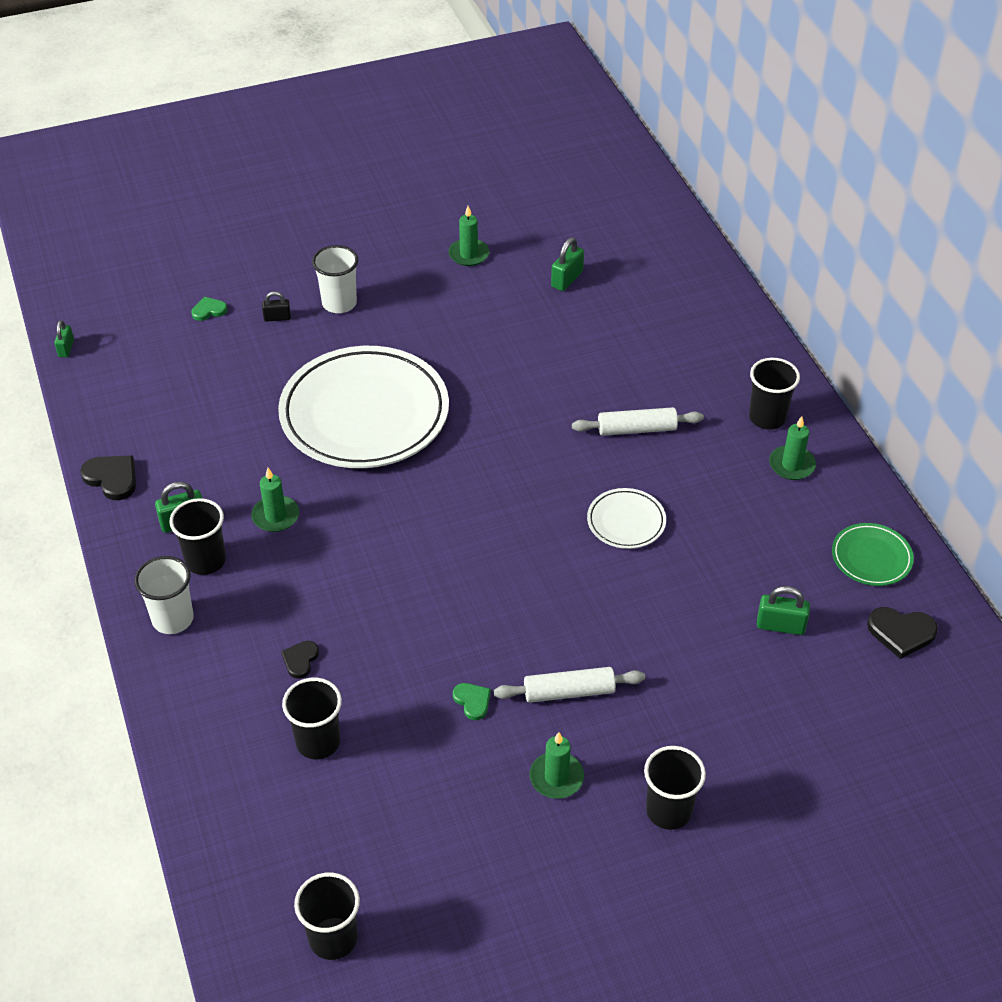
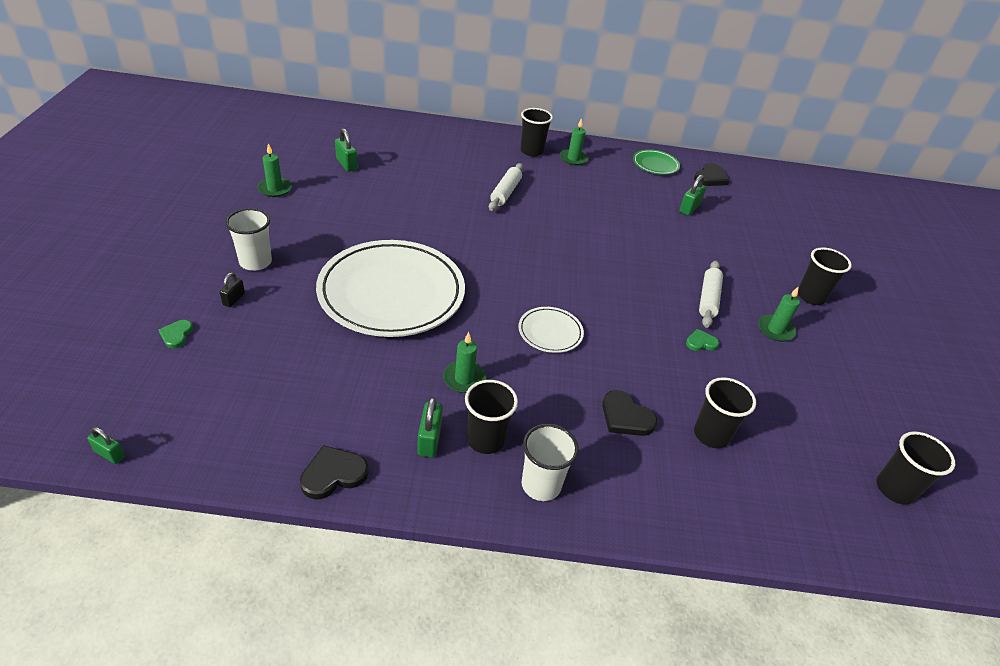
camera: 70 degrees left, 5 degrees down
(300, 660) = (625, 417): black heart -> black heart, size x1.59
(626, 521) = (580, 225): white plate -> white plate (550, 332)

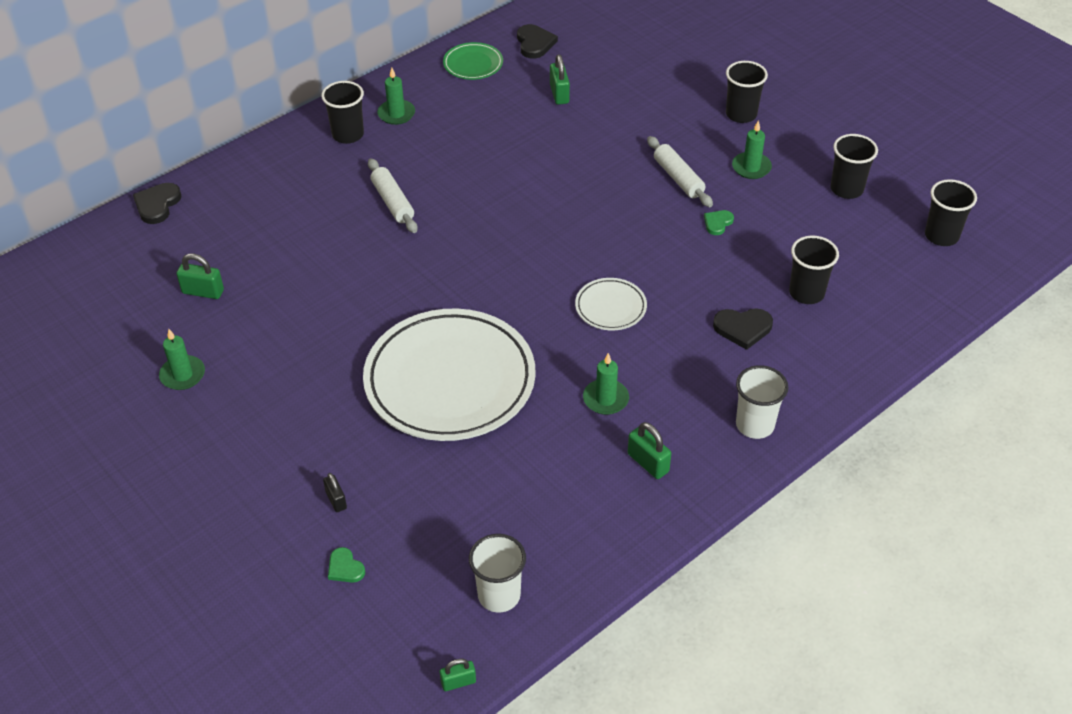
camera: 40 degrees left, 5 degrees up
(255, 262) = (295, 455): white cup -> white cup (499, 595)
(333, 474) = (624, 544): black heart -> black heart (157, 205)
(485, 439) = (682, 428): black cup -> black cup (846, 189)

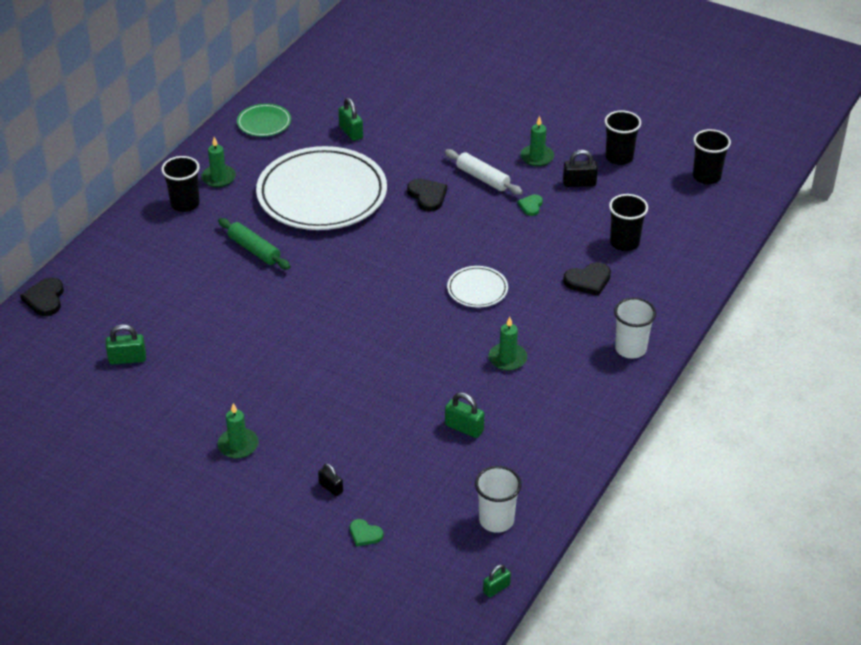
camera: 20 degrees left, 5 degrees down
(182, 375) = (147, 428): green candle -> green candle (238, 445)
(393, 202) = (254, 250): white rolling pin -> green rolling pin
(450, 380) = (376, 376): white plate -> white plate (322, 195)
(534, 43) = (308, 95): black heart -> black heart (427, 196)
(648, 463) = (563, 396): green padlock -> green padlock (464, 428)
(741, 114) = (509, 117): black cup -> none
(786, 209) = (579, 183): none -> black padlock

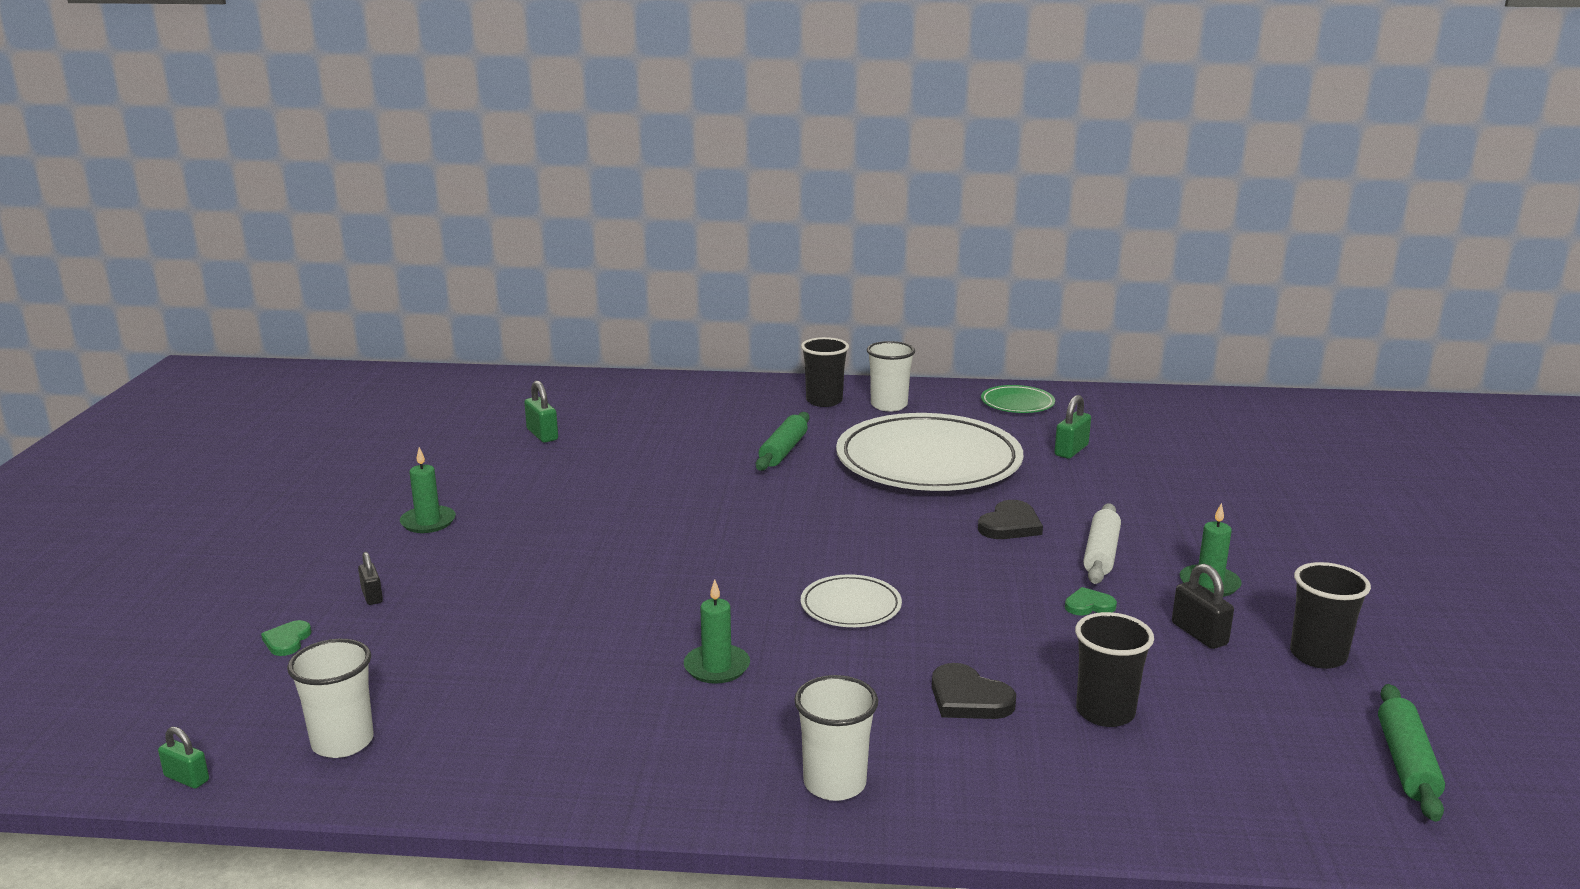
camera: 65 degrees right, 20 degrees down
(45, 299) = (609, 380): black heart -> none
(218, 178) = (889, 405): green candle -> white cup
(331, 488) = (372, 596): black padlock -> black padlock turned 45 degrees counterclockwise
(464, 428) = (538, 666): green padlock -> none
(706, 177) = (1406, 763): black cup -> green rolling pin

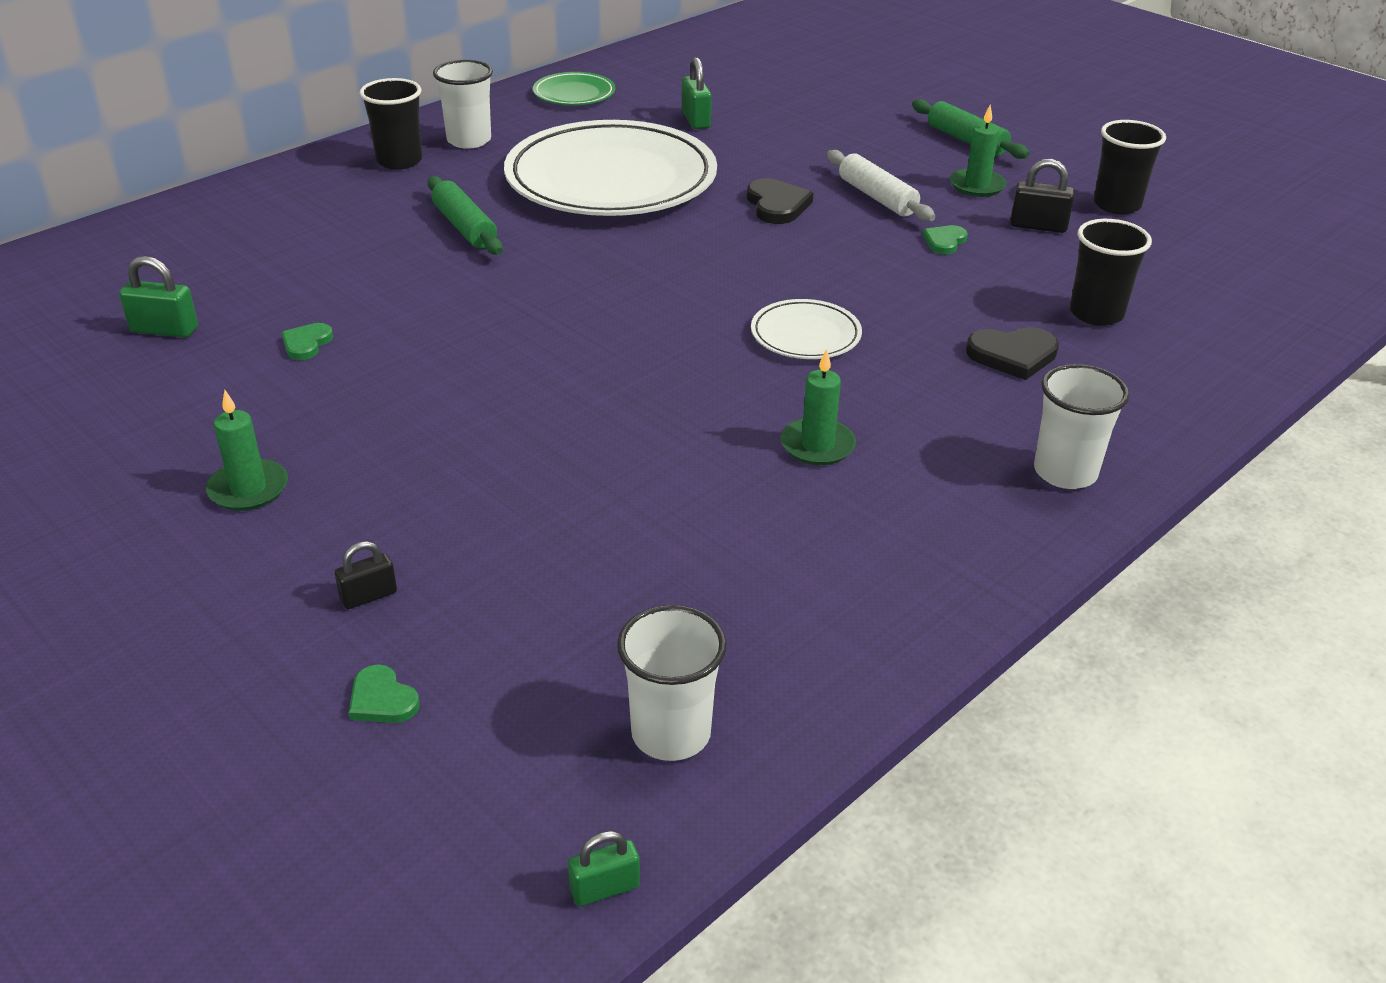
camera: 50 degrees left, 15 degrees up
(372, 596) = (368, 596): black padlock -> black padlock turned 45 degrees counterclockwise
(585, 471) = (306, 343): none -> green heart
(1406, 763) = (1268, 250): green rolling pin -> green rolling pin (966, 140)

